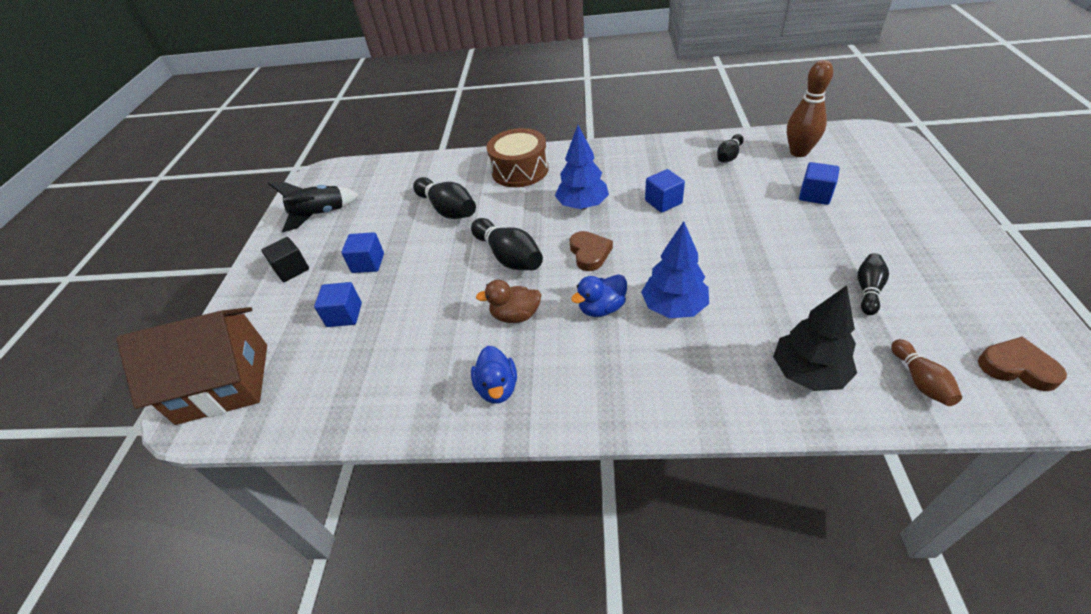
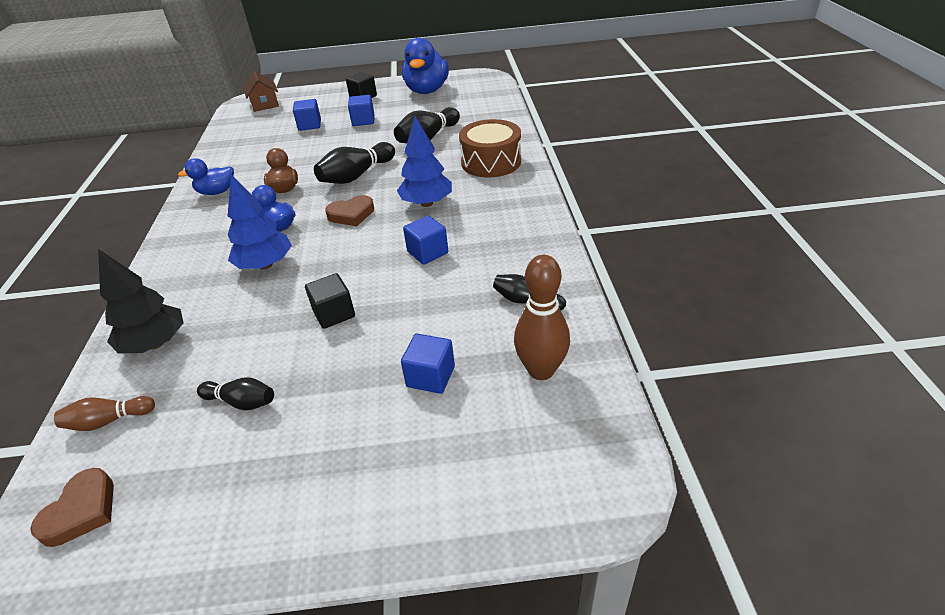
camera: 80 degrees right, 5 degrees down
(223, 383) = (265, 104): brown house -> brown house, size x0.54
(320, 215) = (427, 90): black rocket -> blue duck
(749, 249) = (334, 313): none -> black cube

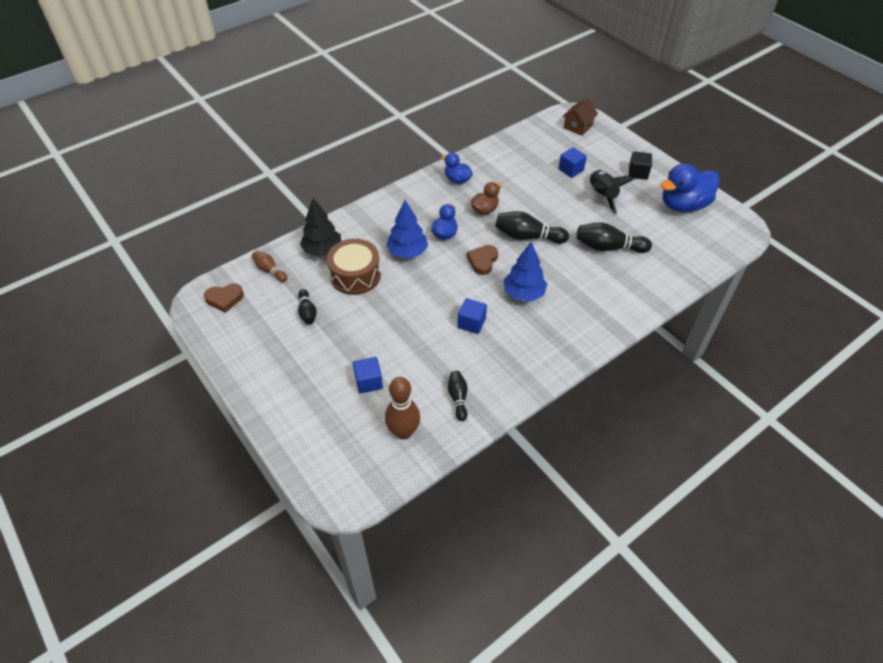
camera: 55 degrees right, 10 degrees up
(334, 313) = (389, 310): black cube -> none
(351, 214) = (482, 261): brown heart -> brown heart turned 75 degrees clockwise
(363, 121) = (602, 195): blue cube -> black rocket
(491, 162) = (605, 303): brown drum -> brown drum (355, 275)

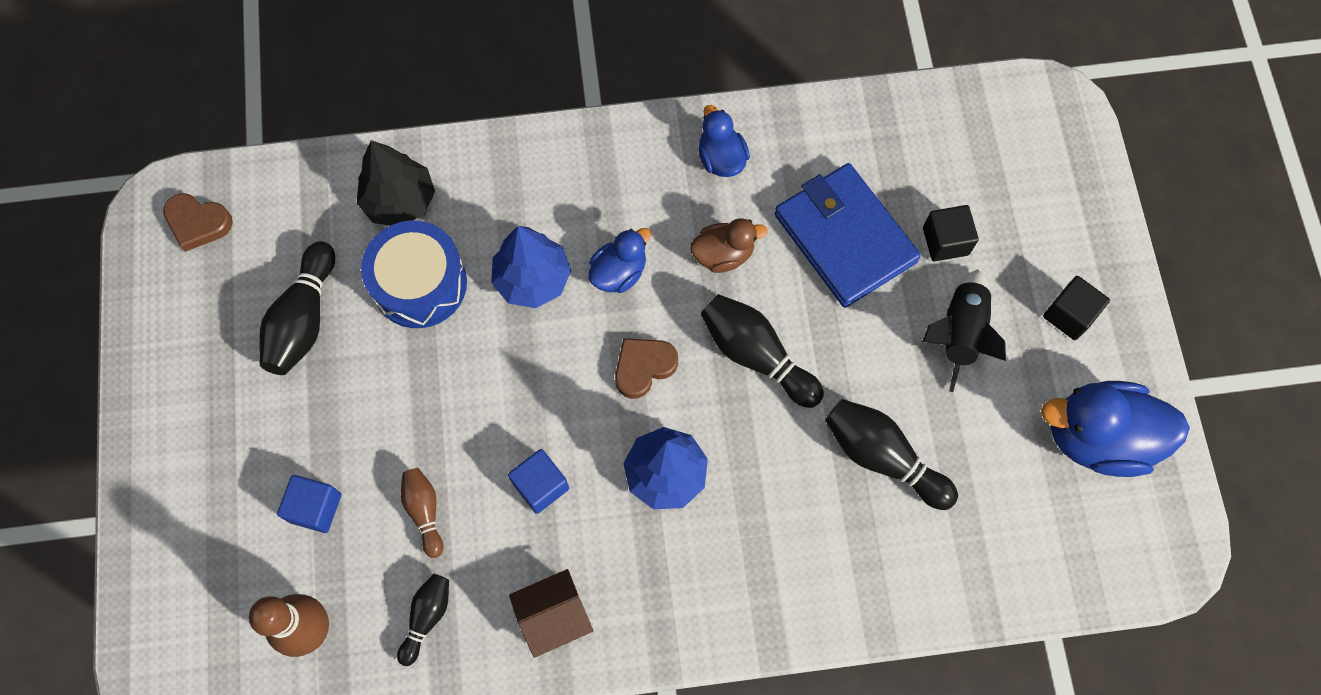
camera: 30 degrees right, 20 degrees up
(270, 270) = (295, 201): brown bowling pin -> brown bowling pin (424, 512)
(307, 312) = (304, 319): black bowling pin -> black bowling pin, size x1.68
(355, 275) = (419, 283): brown drum -> blue drum
(530, 184) = (845, 237): none -> blue wallet
(571, 170) = (945, 241): blue cube -> black cube
(578, 126) = (1039, 138): brown house -> brown house (554, 616)

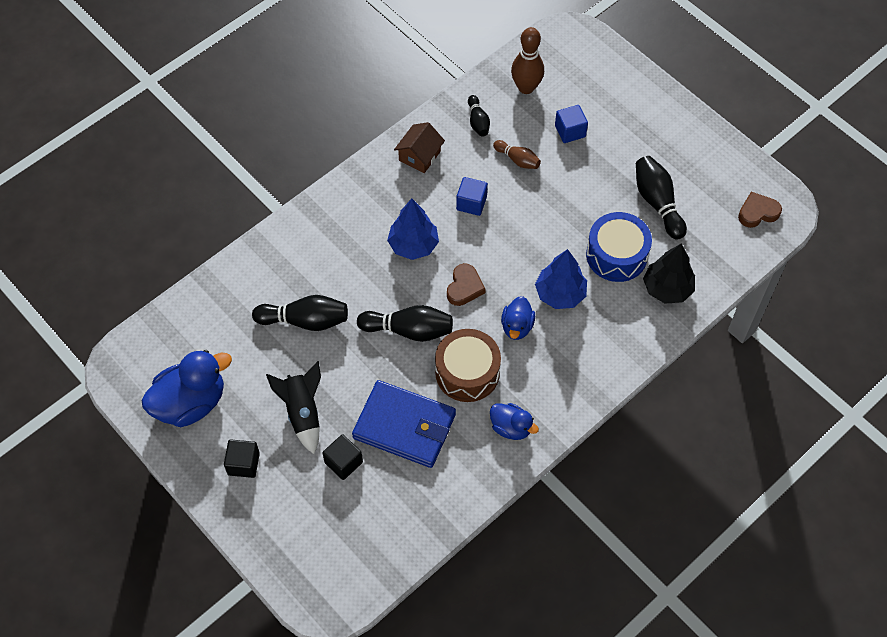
camera: 145 degrees right, 10 degrees down
(723, 254) = (467, 372): brown duck -> brown drum

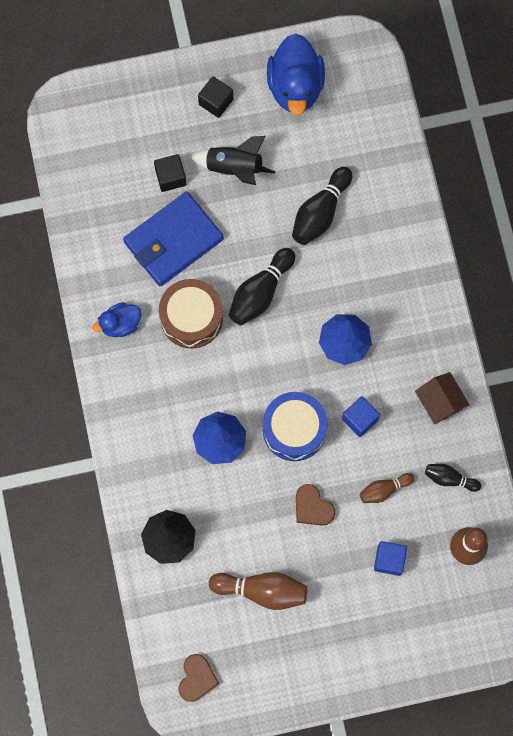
camera: 120 degrees right, 15 degrees up
(464, 287) = (275, 362): brown heart -> brown heart (312, 507)
(517, 326) = (210, 384): blue duck -> none
(616, 255) = (229, 516): blue drum -> blue drum (294, 429)
(657, 203) = (262, 590): black bowling pin -> brown bowling pin

